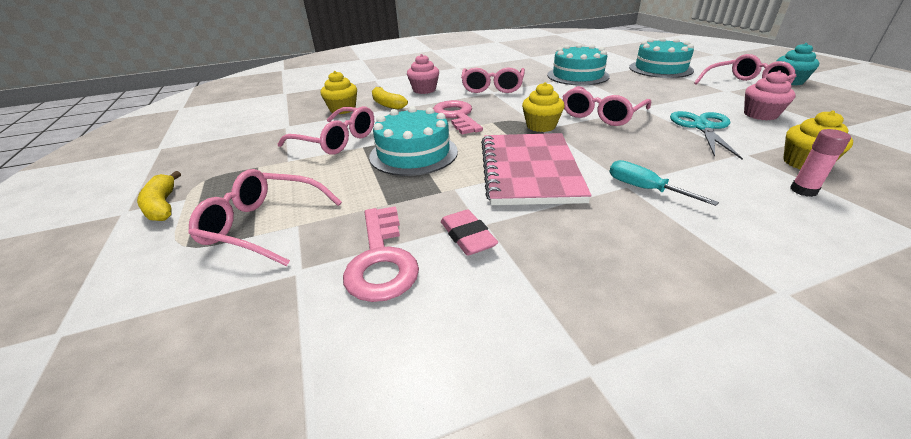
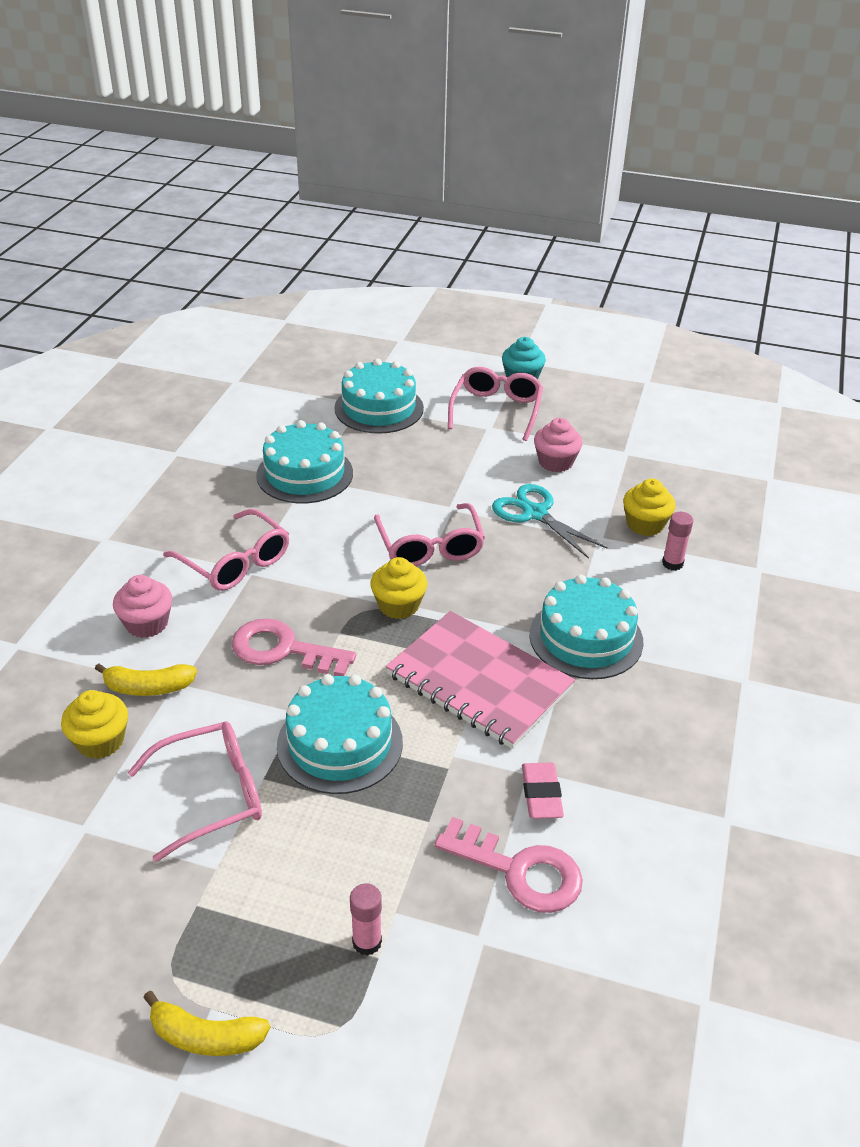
camera: 55 degrees left, 5 degrees up
(264, 225) = (367, 942): pink glasses -> pink glue stick
(467, 236) = (541, 794): pink eraser -> pink eraser turned 75 degrees clockwise
(645, 189) = (586, 638): turquoise screwdriver -> turquoise cake

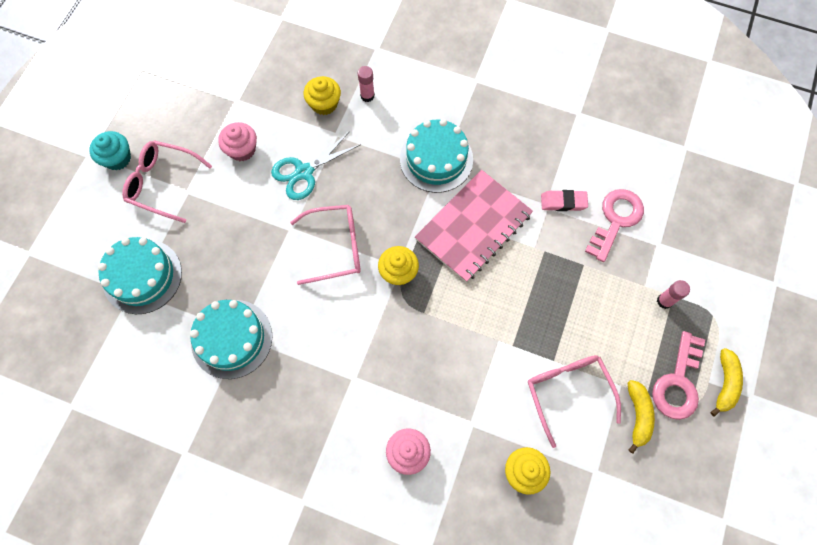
camera: 85 degrees left, 30 degrees up
(148, 687) = (474, 444): yellow banana -> yellow banana (637, 415)
(235, 562) = (341, 390): pink glasses -> none
(283, 650) = (440, 351): pink key -> pink key (678, 382)
(340, 743) = (525, 313): turquoise cake -> none

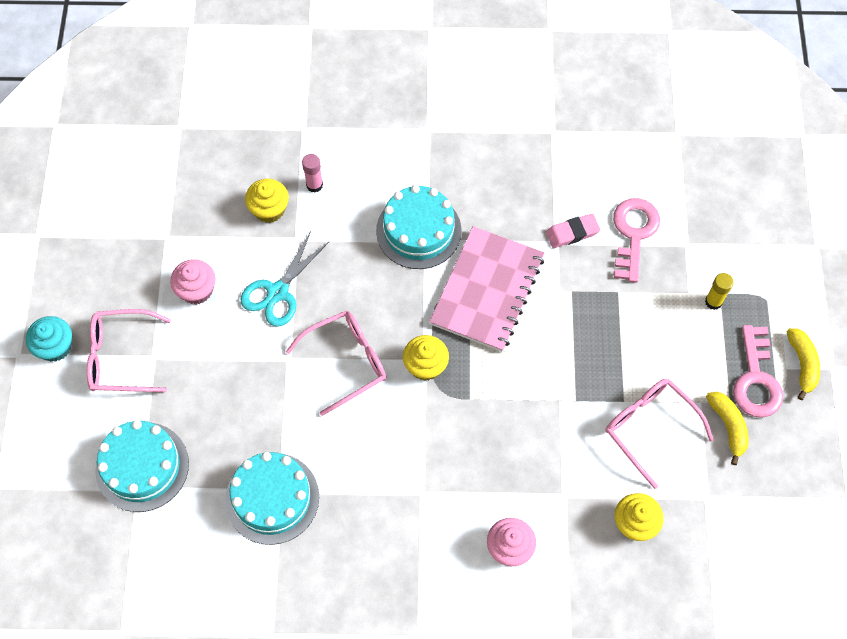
camera: 20 degrees left, 5 degrees down
(664, 301) = (713, 301): pink glue stick -> yellow glue stick

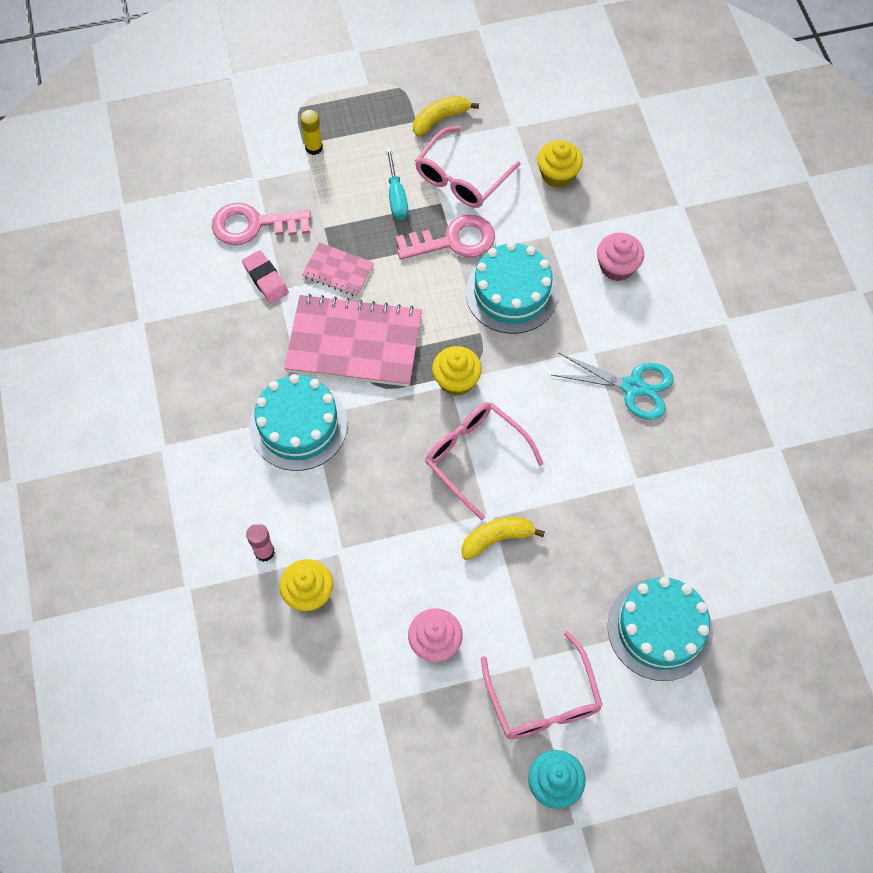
camera: 105 degrees left, 0 degrees up
(272, 498) = (646, 486): turquoise cake -> turquoise cake (511, 293)
(278, 292) = (413, 551): turquoise scissors -> turquoise scissors (632, 387)
(566, 293) = (338, 271): none -> pink notebook
(640, 362) = (396, 196): none -> turquoise screwdriver
(756, 379) = (386, 104): pink key -> pink key (453, 241)
(802, 364) = (360, 72): yellow banana -> yellow banana (497, 538)

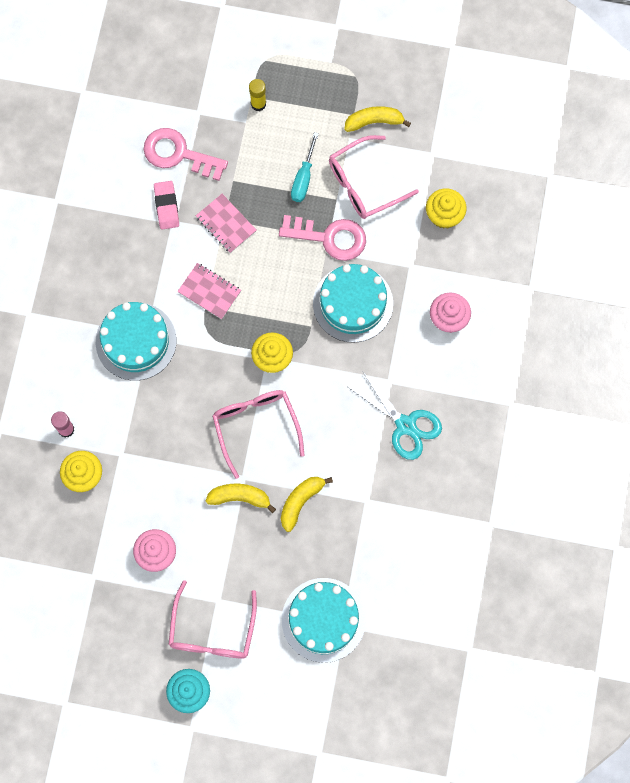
camera: 25 degrees right, 10 degrees up
(354, 343) = (209, 292): pink notebook -> pink notebook, size x0.50
(565, 513) = (301, 501): none -> yellow banana

